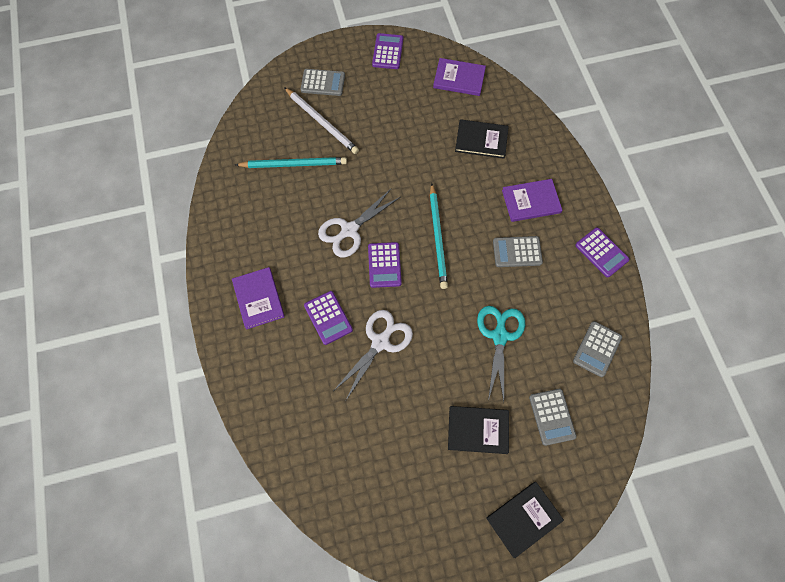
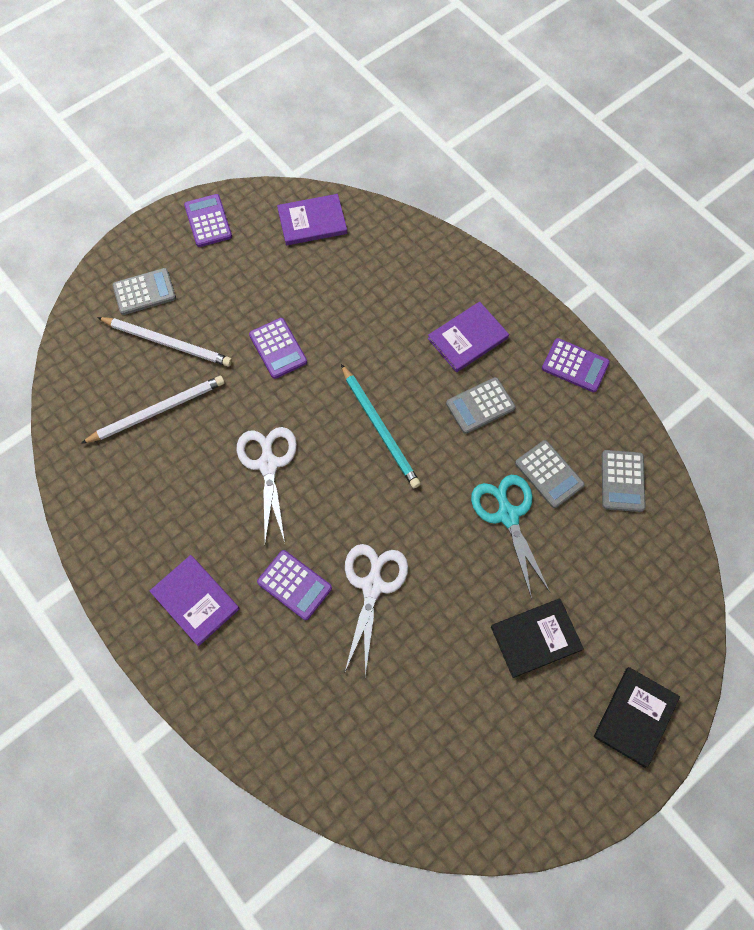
camera: 25 degrees left, 0 degrees up
(294, 164) = (157, 411): turquoise pencil -> white pencil
(349, 230) = (268, 464): white scissors -> white scissors turned 150 degrees clockwise
(384, 265) = (332, 489): purple calculator -> purple calculator (278, 348)
(481, 140) = (375, 287): black book -> none
(552, 417) = (610, 583): grey calculator -> grey calculator (549, 474)

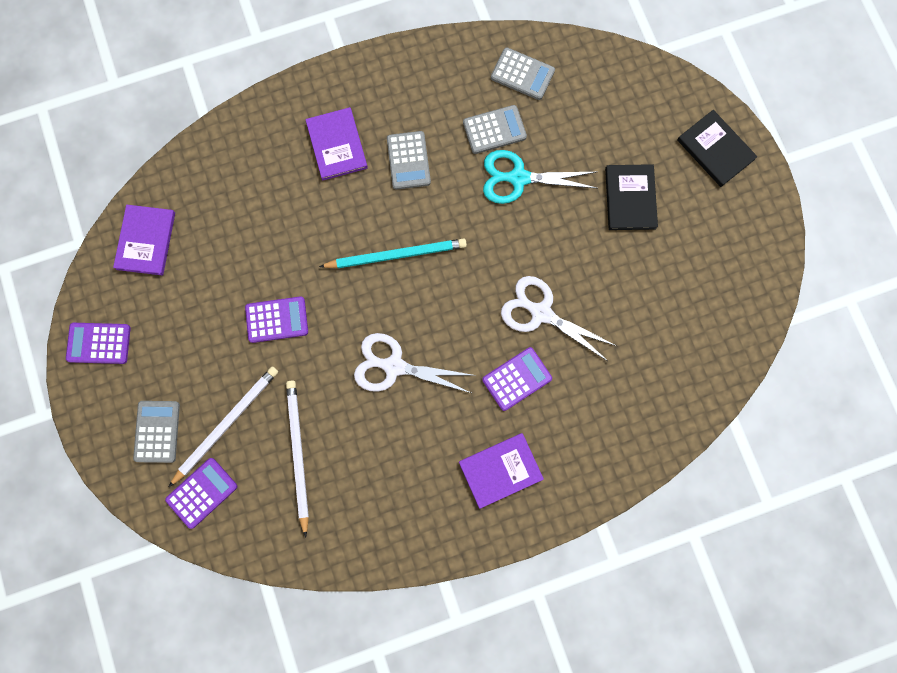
camera: 70 degrees left, 10 degrees up
(575, 365) = (401, 66): purple calculator -> purple calculator (202, 493)

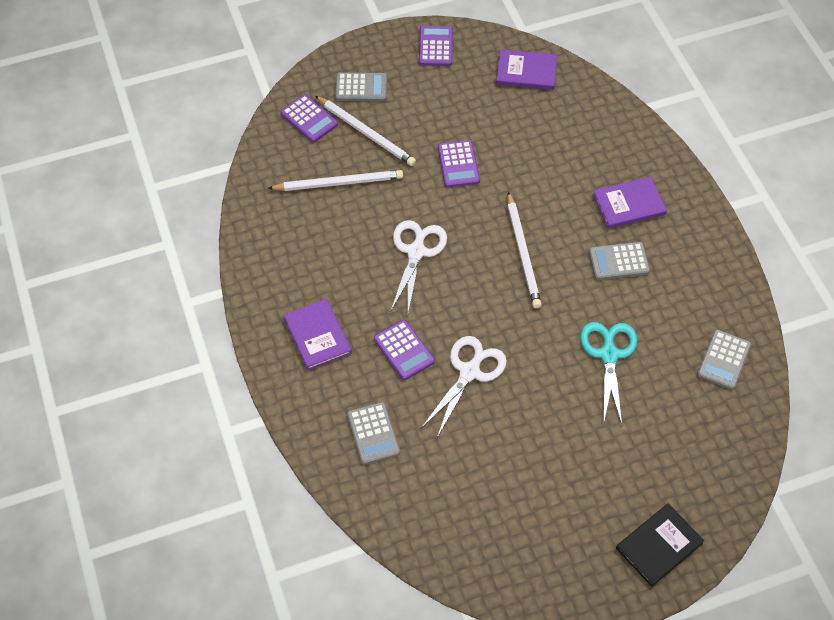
camera: 90 degrees right, 20 degrees down
(396, 255) = (523, 253): turquoise pencil -> white pencil
(494, 130) = (659, 334): grey calculator -> grey calculator (373, 433)
(630, 198) = (595, 457): black book -> none

